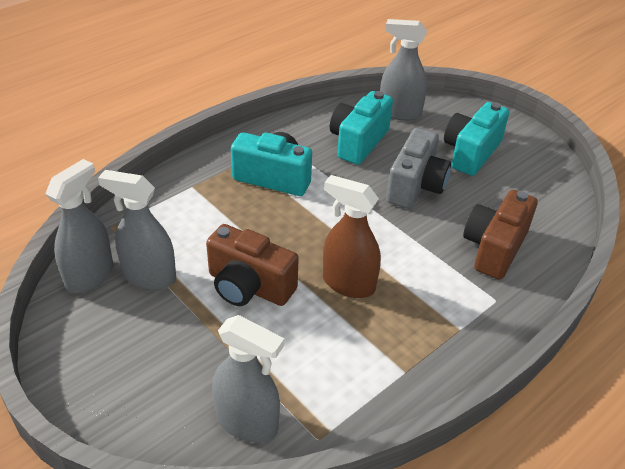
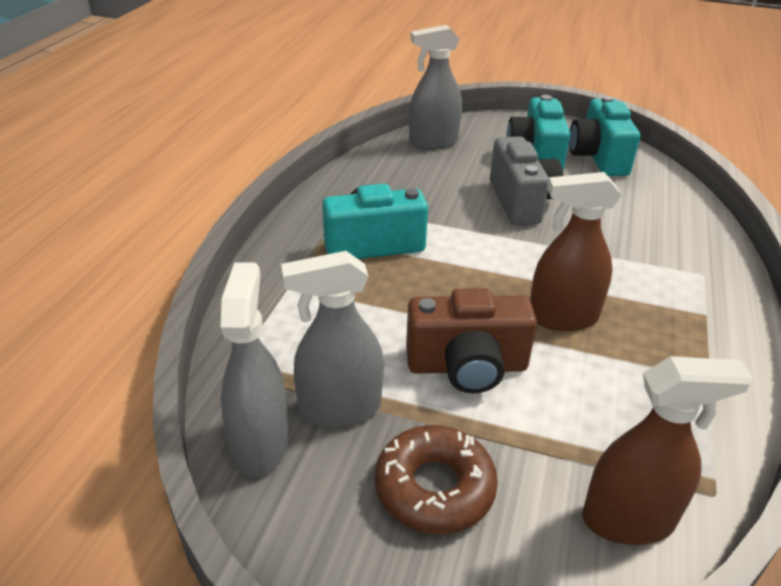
camera: 30 degrees left, 5 degrees down
(156, 346) = (434, 488): none -> brown donut
(247, 422) = (628, 520): grey spray bottle -> brown spray bottle
(358, 142) = (423, 181): turquoise camera -> turquoise camera (598, 157)
(494, 248) = (649, 230): brown camera -> none

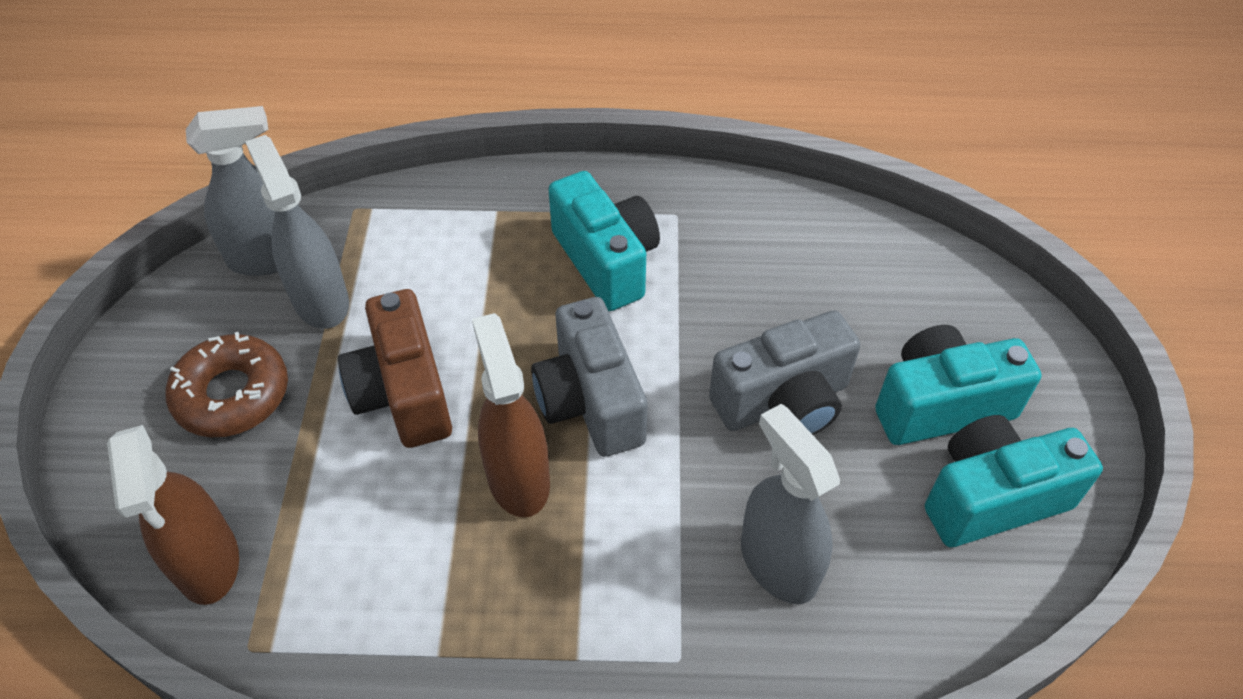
camera: 75 degrees right, 15 degrees up
(433, 142) = (906, 268): grey spray bottle -> grey spray bottle (778, 563)
(501, 273) = (590, 401): none -> grey camera

